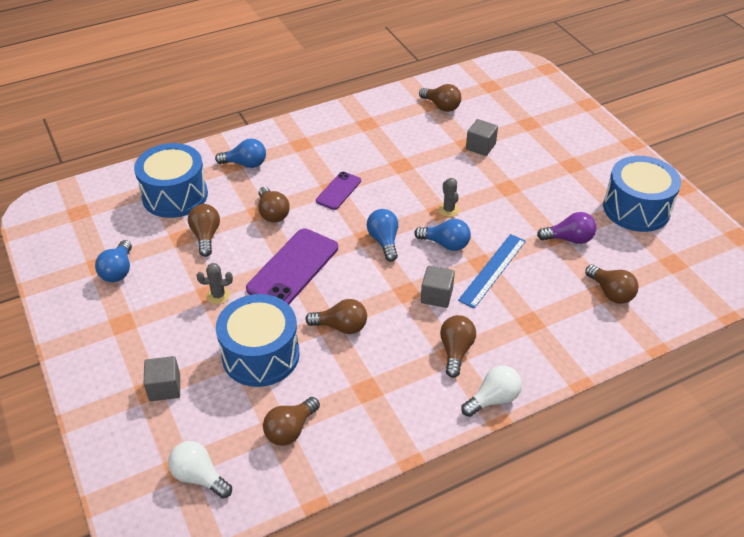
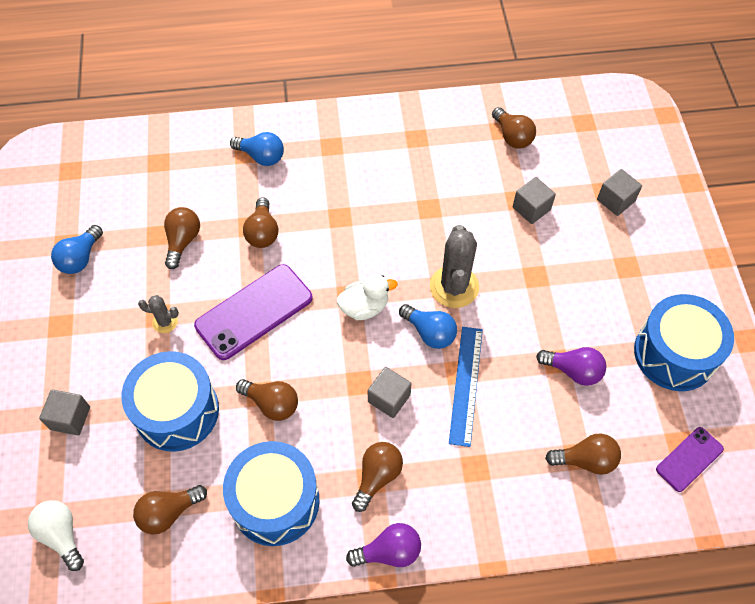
camera: 20 degrees right, 15 degrees up
(175, 195) = (172, 177): blue drum -> blue drum (275, 501)
(338, 191) = (345, 223): purple phone -> purple phone (689, 459)
(384, 241) = (364, 307): blue light bulb -> white duck
(448, 210) = (454, 287): grey cactus -> grey cactus, size x1.98
(493, 270) = (466, 385): blue ruler -> blue ruler turned 45 degrees counterclockwise
(493, 399) = (389, 552): white light bulb -> purple light bulb
(540, 127) = (615, 200): none -> grey cube
(611, 292) = (585, 460): brown light bulb -> brown light bulb turned 75 degrees counterclockwise

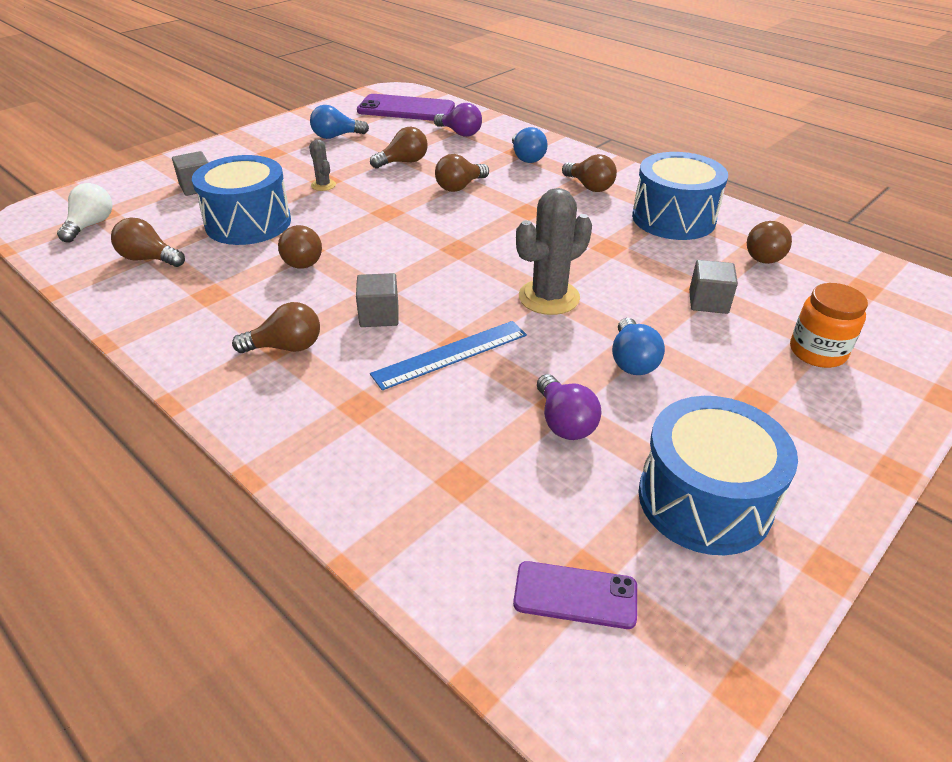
camera: 50 degrees right, 20 degrees down
(254, 312) = (381, 214): purple phone -> purple phone (406, 109)
(275, 501) = (206, 303): blue drum -> blue drum (673, 218)
(364, 307) = (457, 261): white duck -> none
(389, 552) = (207, 392): purple light bulb -> purple light bulb (460, 133)
(430, 332) = (479, 306): blue light bulb -> blue light bulb (632, 361)
(585, 460) = (462, 489): brown light bulb -> brown light bulb (589, 186)
(615, 200) = (817, 352): grey cube -> orange jar

